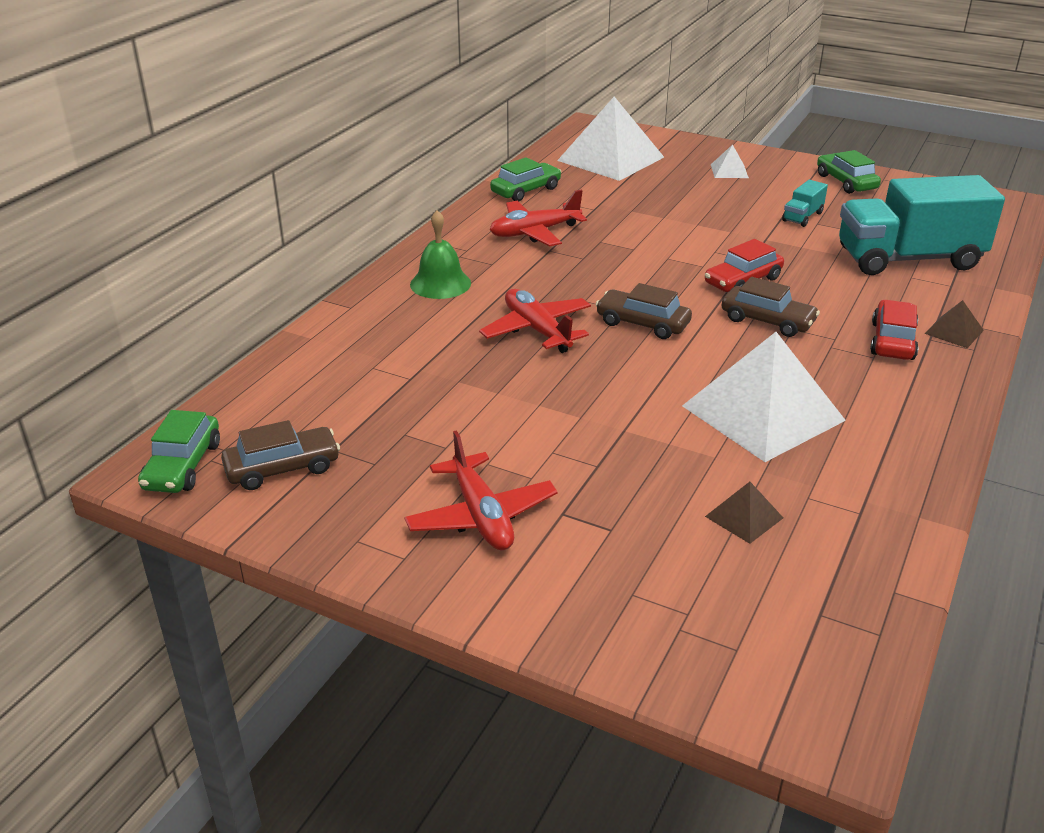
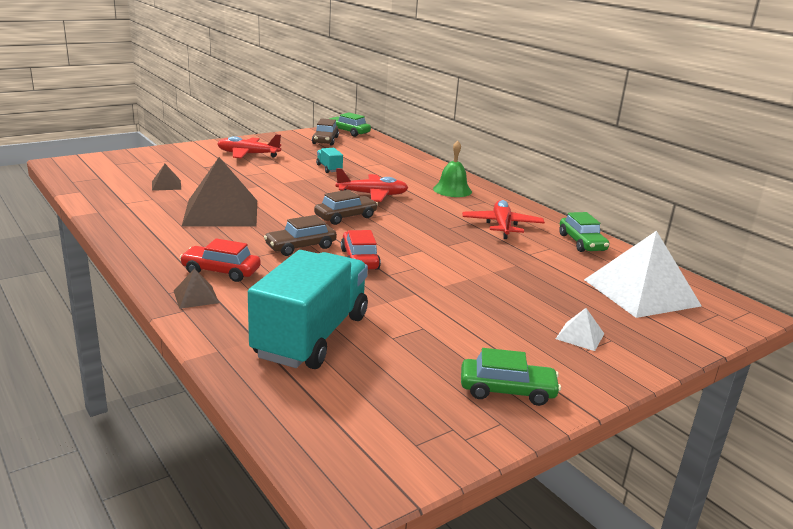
camera: 115 degrees right, 10 degrees down
(762, 412) = (221, 212): white pyramid -> brown pyramid
(802, 217) = (442, 326): turquoise truck -> turquoise truck (329, 168)
(892, 341) = (221, 271): red car -> red car turned 150 degrees clockwise

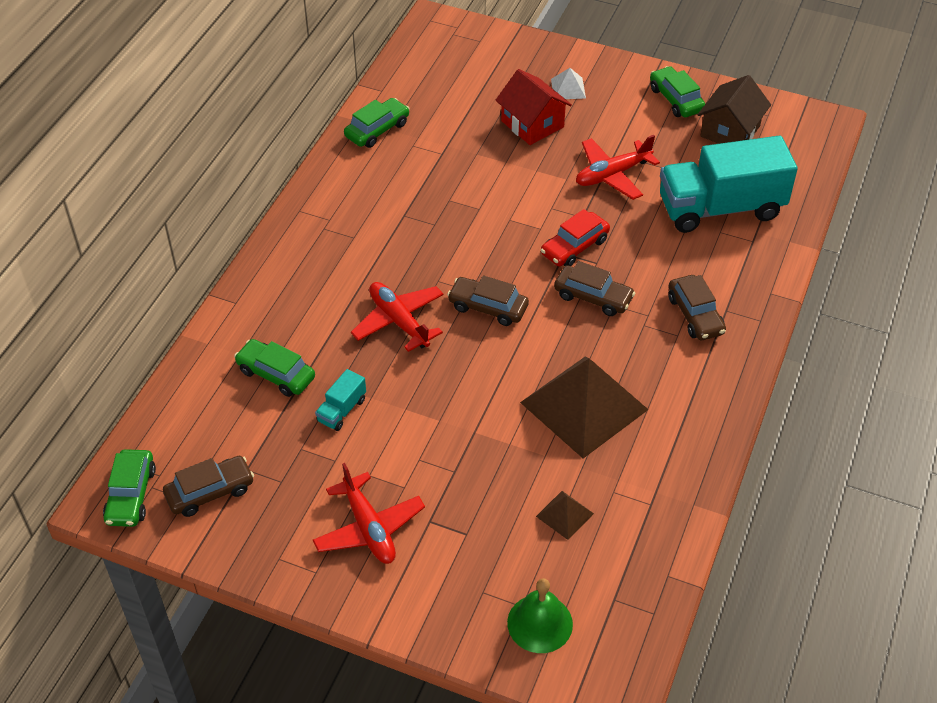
camera: 120 degrees left, 25 degrees up
(196, 296) = (747, 300): brown pyramid -> none
(221, 271) = (695, 315): red car -> brown car
(378, 164) = (276, 374): none -> green car
(415, 399) = (730, 131): none -> brown house
(452, 190) = (310, 267): green bell -> green bell (540, 623)
(502, 226) = (389, 191): red plane -> red plane (612, 175)
(535, 299) = (532, 124): none -> red house
(641, 292) = (455, 75): white pyramid -> none

